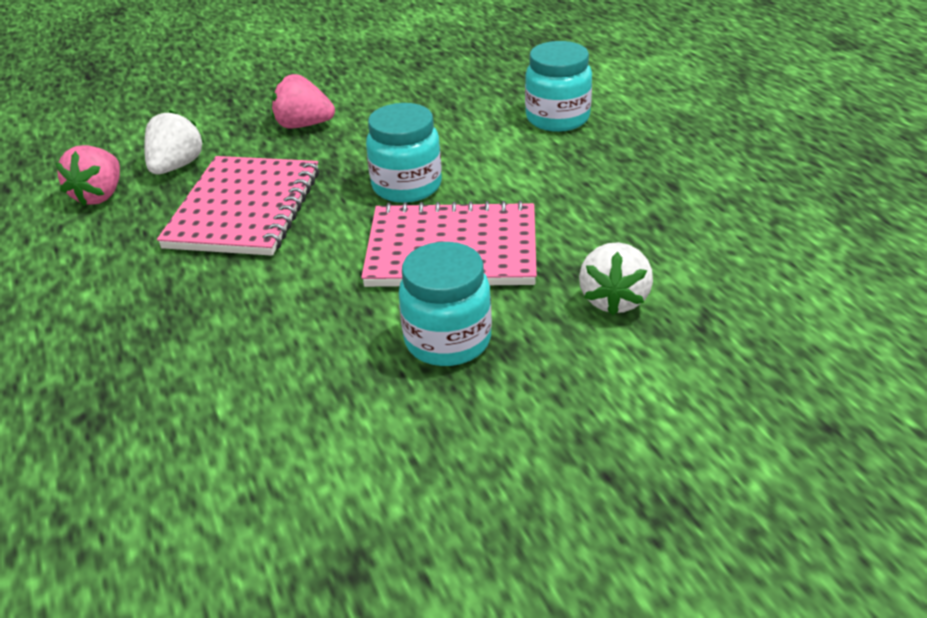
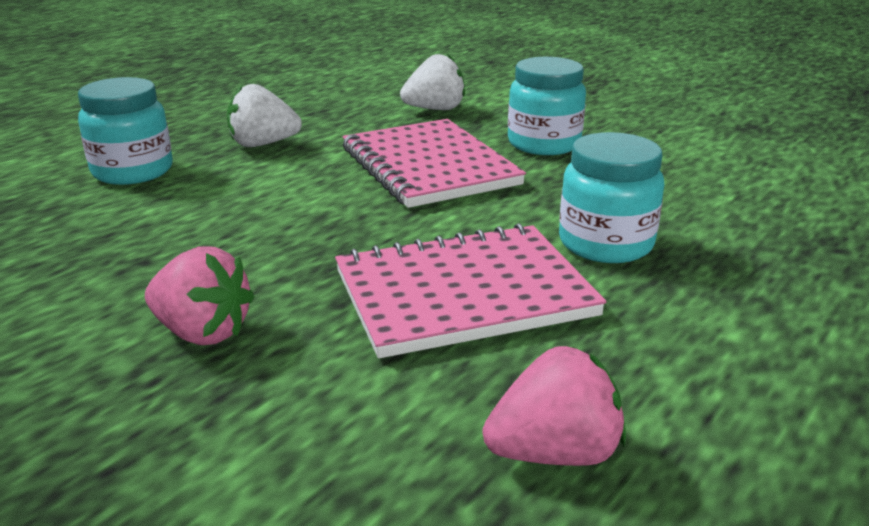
camera: 120 degrees left, 10 degrees down
(176, 166) = (405, 409): white strawberry -> white strawberry (263, 144)
(303, 125) = (202, 332): pink strawberry -> pink strawberry turned 45 degrees counterclockwise
(407, 186) = (333, 211): turquoise jar -> turquoise jar (605, 244)

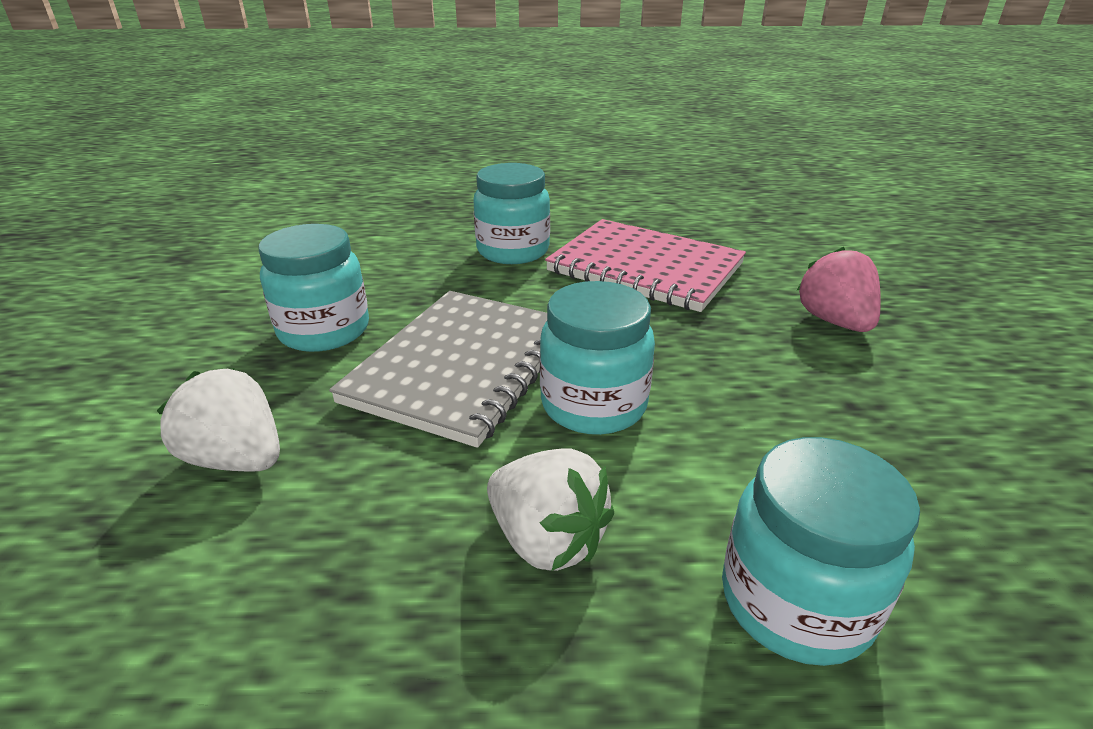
camera: 130 degrees left, 5 degrees up
(320, 185) = (593, 405): none -> turquoise jar
(429, 166) = (463, 366): pink notebook -> grey notebook
(554, 453) = (713, 215): pink strawberry -> none

